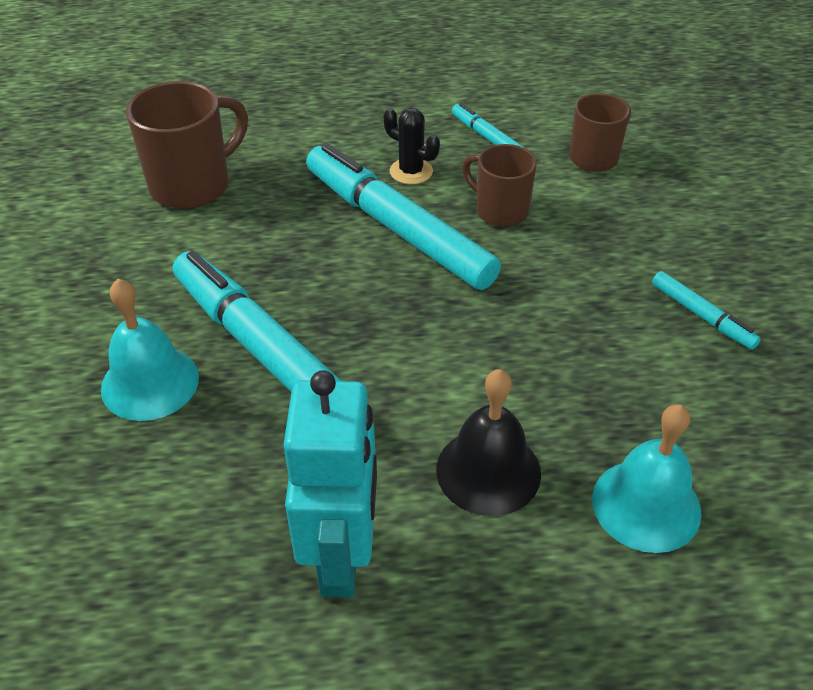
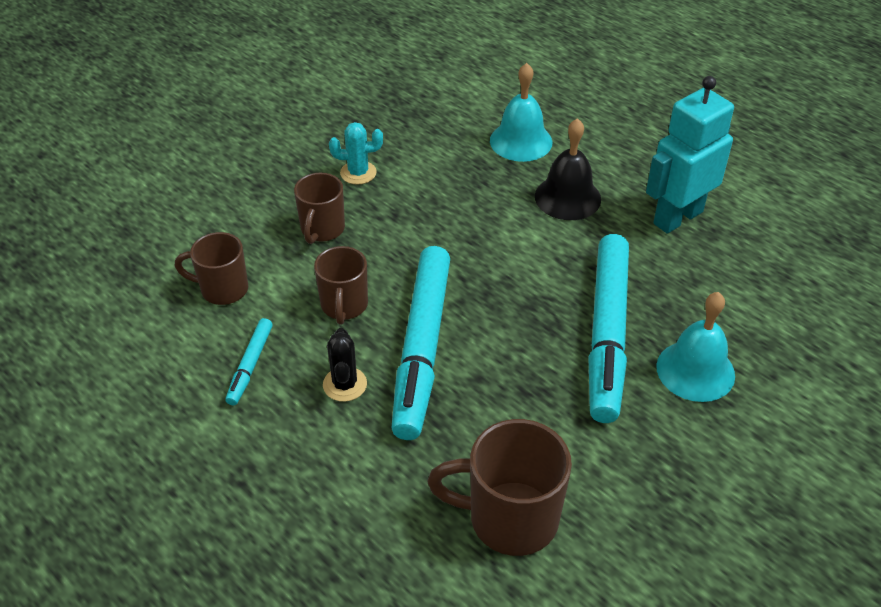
camera: 130 degrees left, 0 degrees up
(623, 246) = (322, 229): none -> brown mug
(702, 316) = (358, 173): turquoise marker -> turquoise cactus

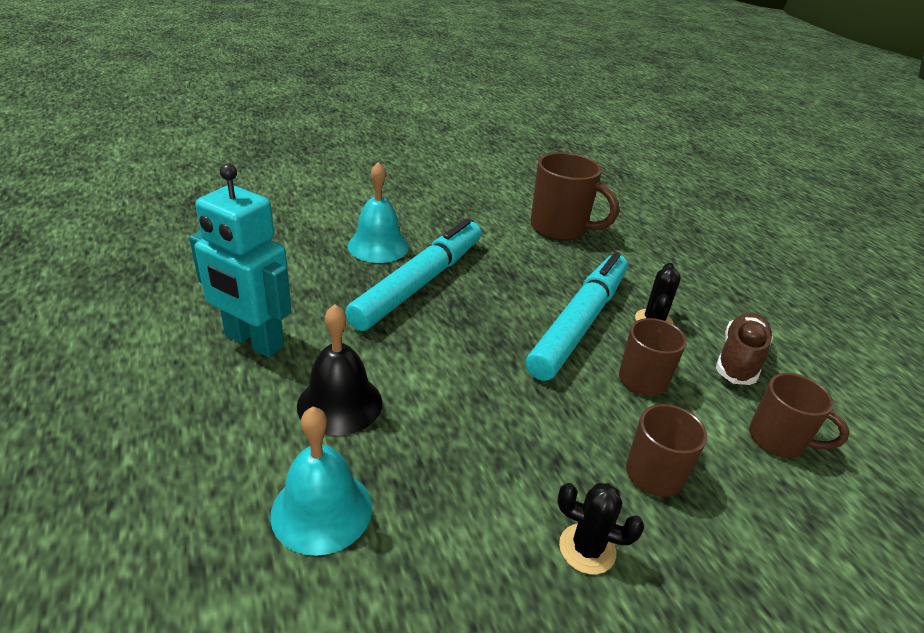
camera: 160 degrees left, 10 degrees down
(250, 365) = (739, 360): turquoise marker -> brown shoe
(358, 173) = (587, 549): turquoise cactus -> black cactus
(677, 217) = (253, 341): turquoise robot -> turquoise robot turned 45 degrees clockwise

